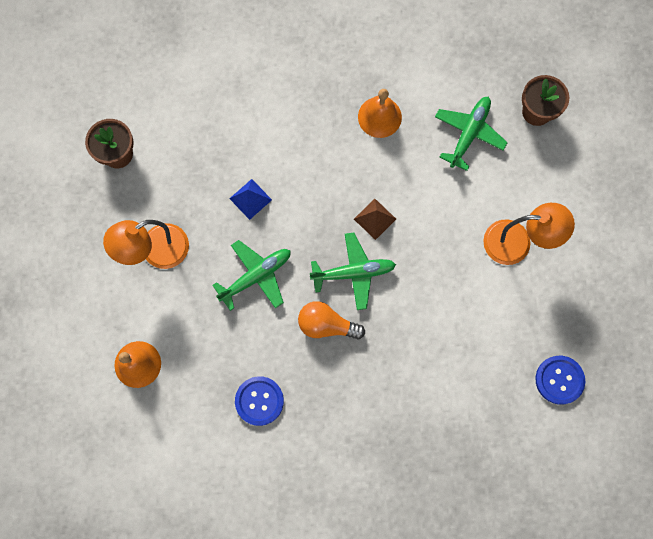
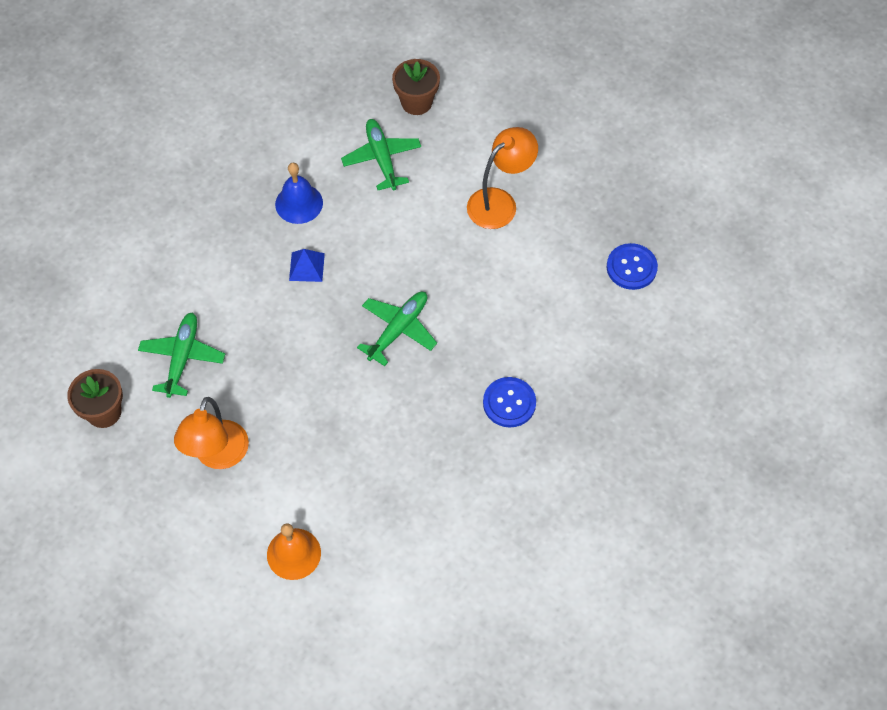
camera: 45 degrees left, 15 degrees down
(250, 199) = (256, 348): blue pyramid -> blue pyramid (307, 267)
(256, 276) = (323, 400): green plane -> green plane (182, 357)
(259, 401) = (424, 488): blue button -> blue button (509, 403)
(326, 325) = (417, 385): orange light bulb -> none
(375, 219) = (373, 277): brown pyramid -> none
(379, 117) = (299, 203): orange bell -> blue bell

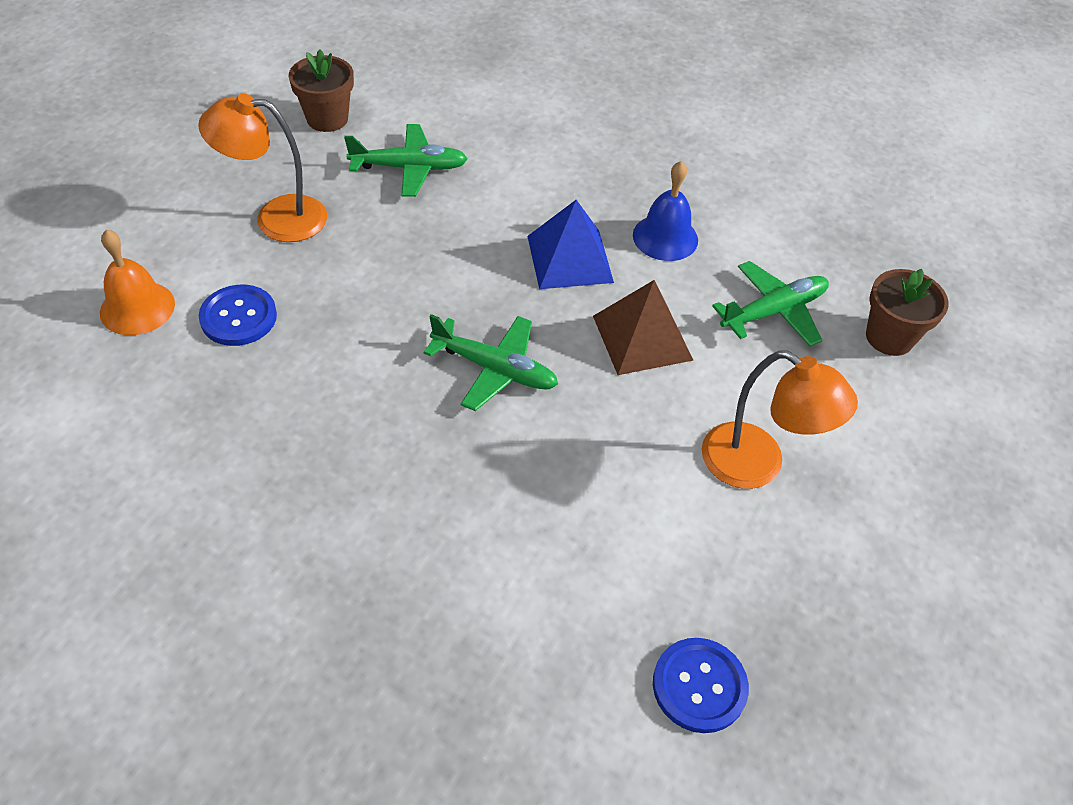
camera: 75 degrees right, 10 degrees down
(307, 267) = (569, 259): blue pyramid -> blue pyramid, size x1.63
(389, 239) = (642, 338): none -> brown pyramid
(509, 403) = (392, 526): blue button -> blue button (238, 317)

